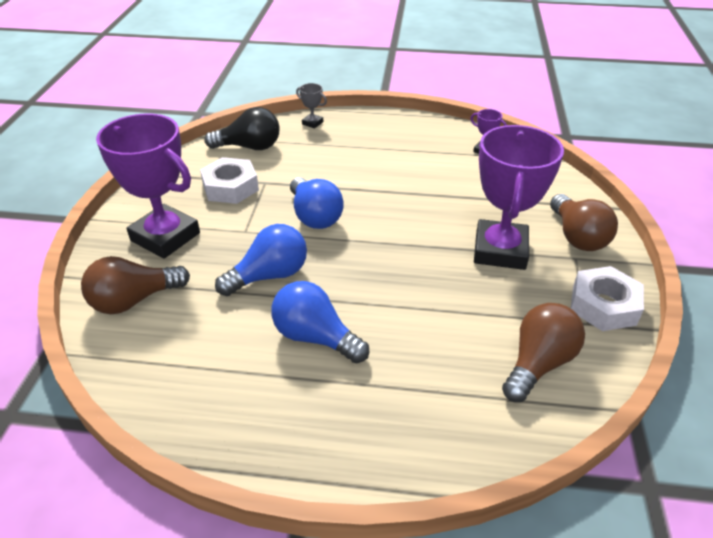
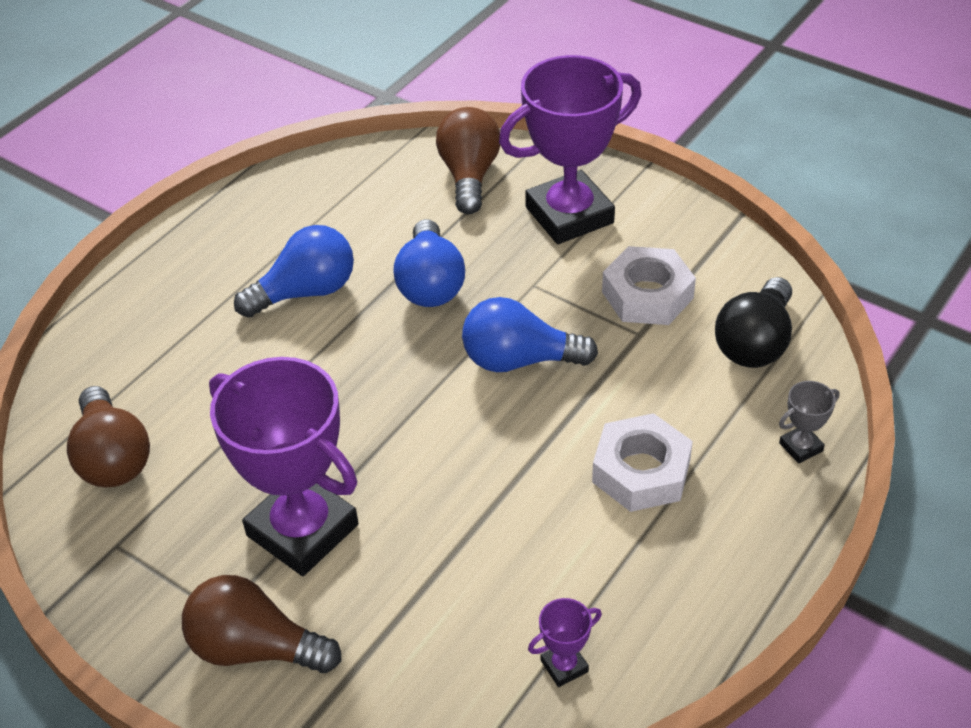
camera: 120 degrees right, 5 degrees up
(603, 305) = (123, 582): white nut -> white nut (641, 471)

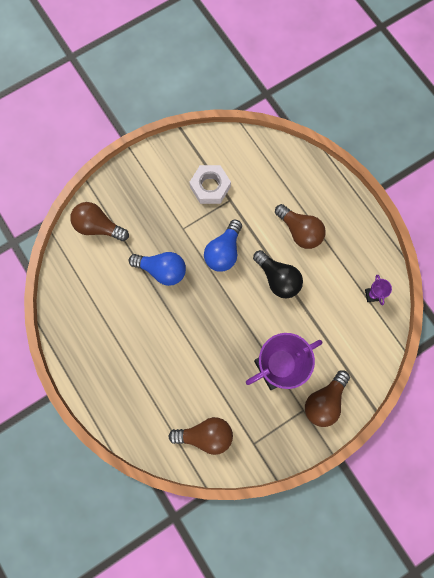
camera: 70 degrees left, 30 degrees up
(305, 292) = (142, 325): blue light bulb -> none
(569, 215) = (146, 196): purple trophy -> none
(641, 471) = (299, 231): white nut -> brown light bulb
(755, 343) = (254, 160): black light bulb -> black light bulb (277, 279)
(801, 447) = (311, 171): grey trophy -> none

